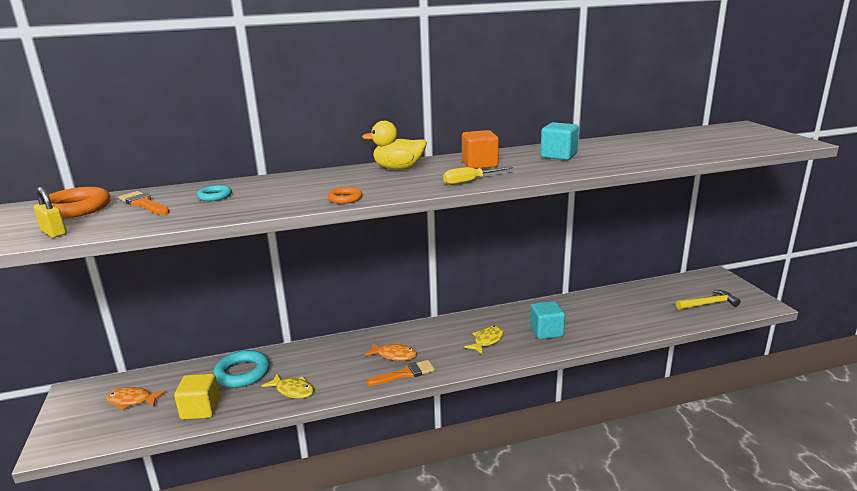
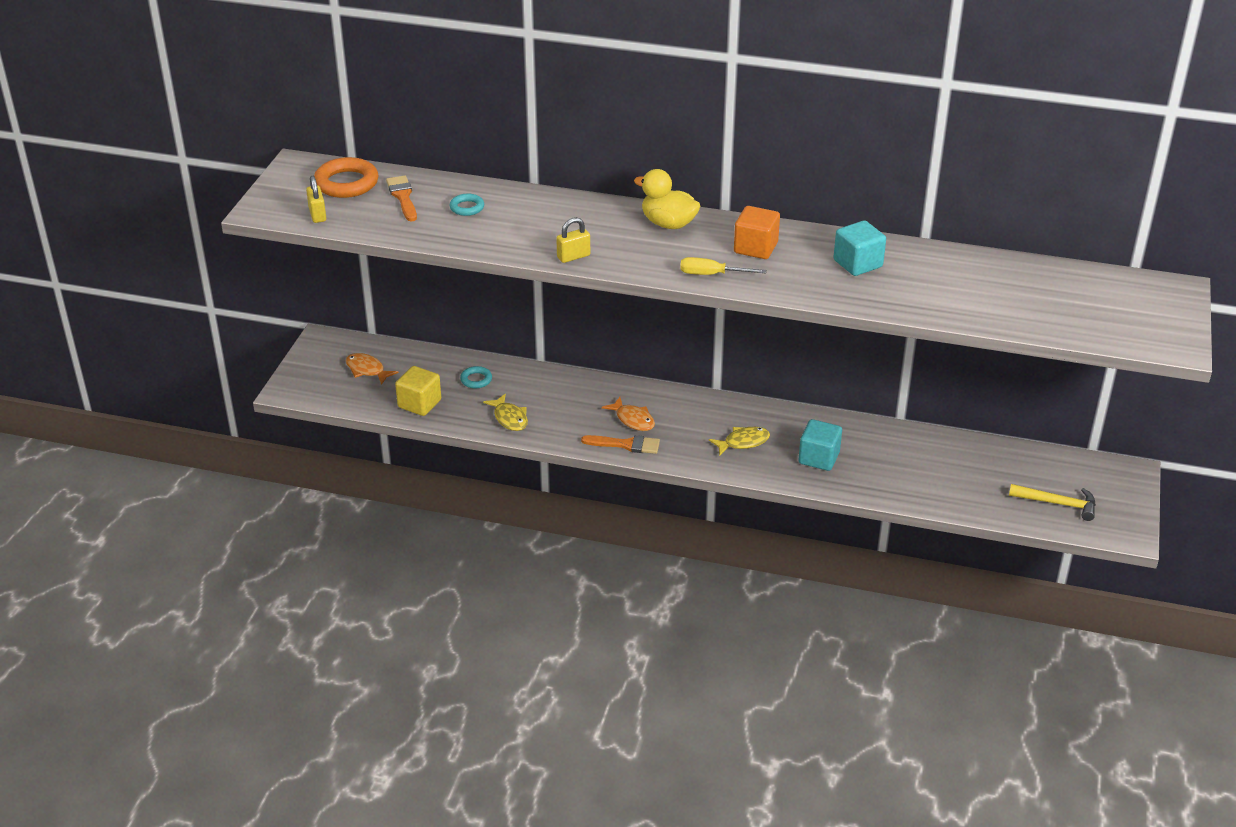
camera: 30 degrees right, 15 degrees up
(242, 373) = (476, 380): turquoise ring -> turquoise ring, size x0.53
(345, 198) = (573, 256): orange ring -> yellow padlock

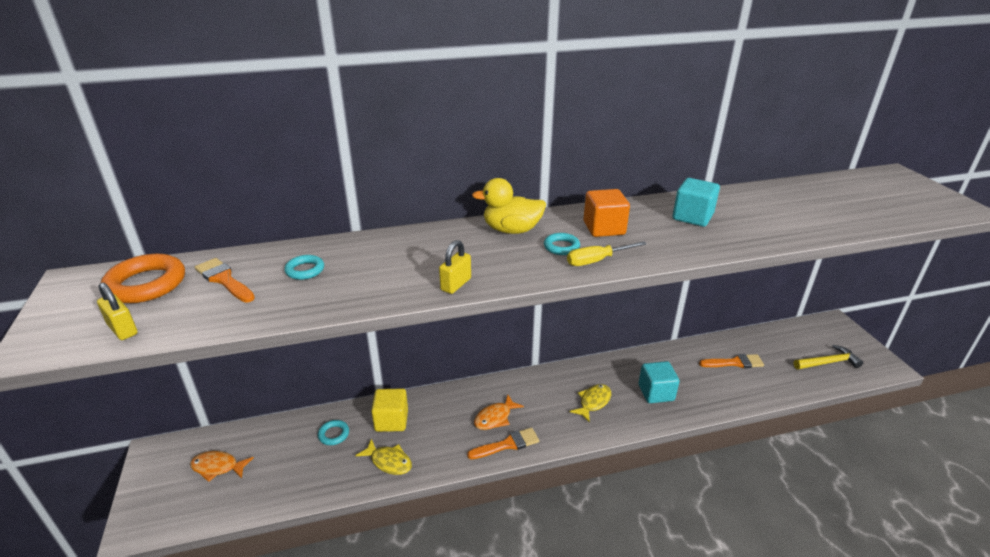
camera: 30 degrees left, 5 degrees down
(419, 404) = (291, 483): yellow cube -> yellow cube (391, 420)
(633, 419) = (495, 418): orange fish -> orange fish turned 120 degrees clockwise
(695, 253) = (561, 247): none -> turquoise ring
(942, 464) = (734, 363): none -> orange brush

